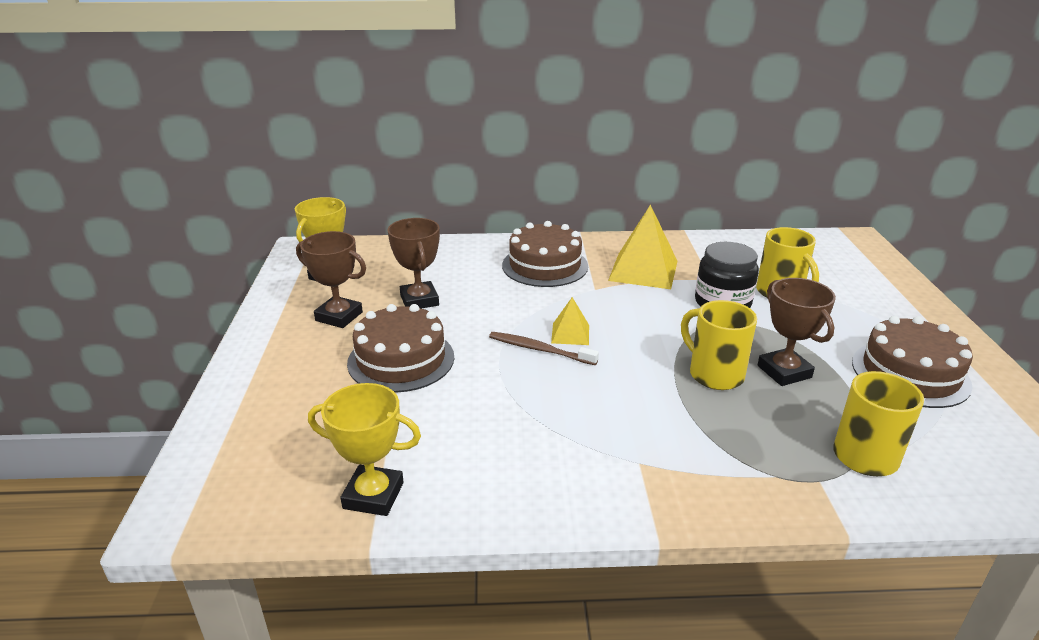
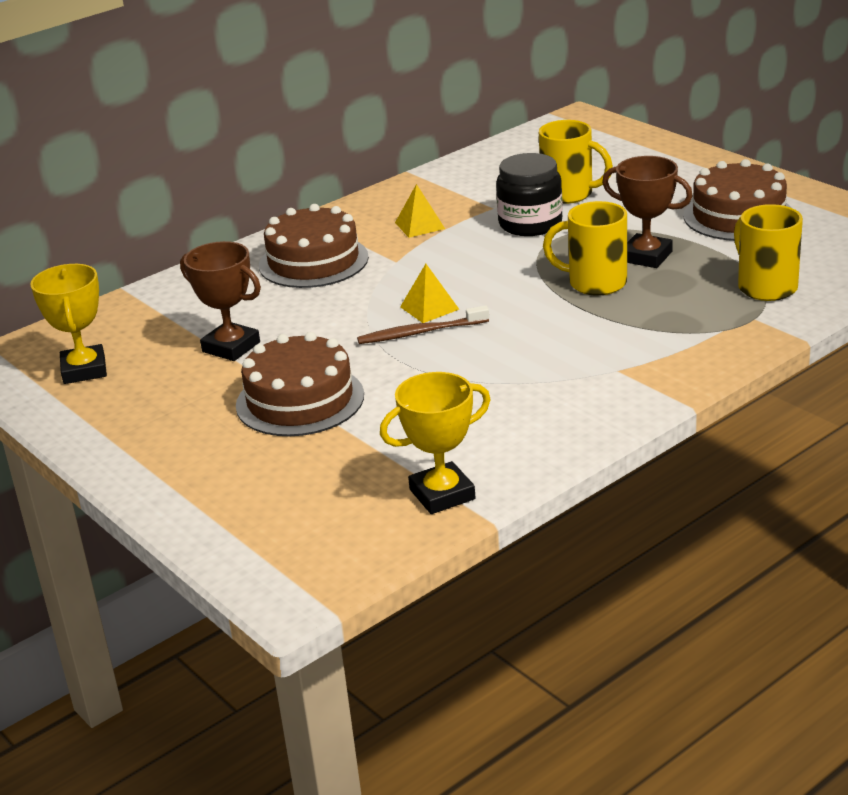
camera: 35 degrees left, 0 degrees up
(339, 316) = (167, 398): brown trophy -> none
(643, 270) = (419, 225): yellow pyramid -> yellow pyramid, size x0.52

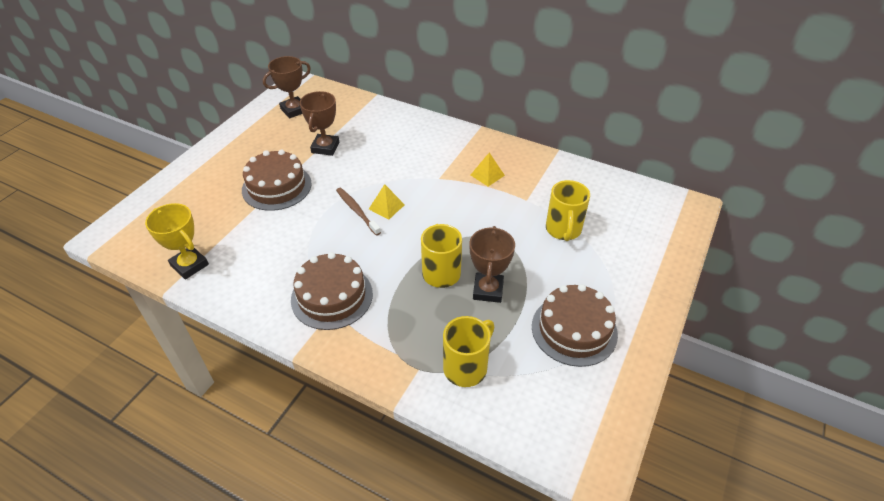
camera: 65 degrees right, 15 degrees up
(84, 370) = (294, 110): yellow trophy -> brown trophy
(313, 261) = (426, 147): brown cake -> brown cake (332, 296)
(530, 224) = (511, 222): black jar -> none

